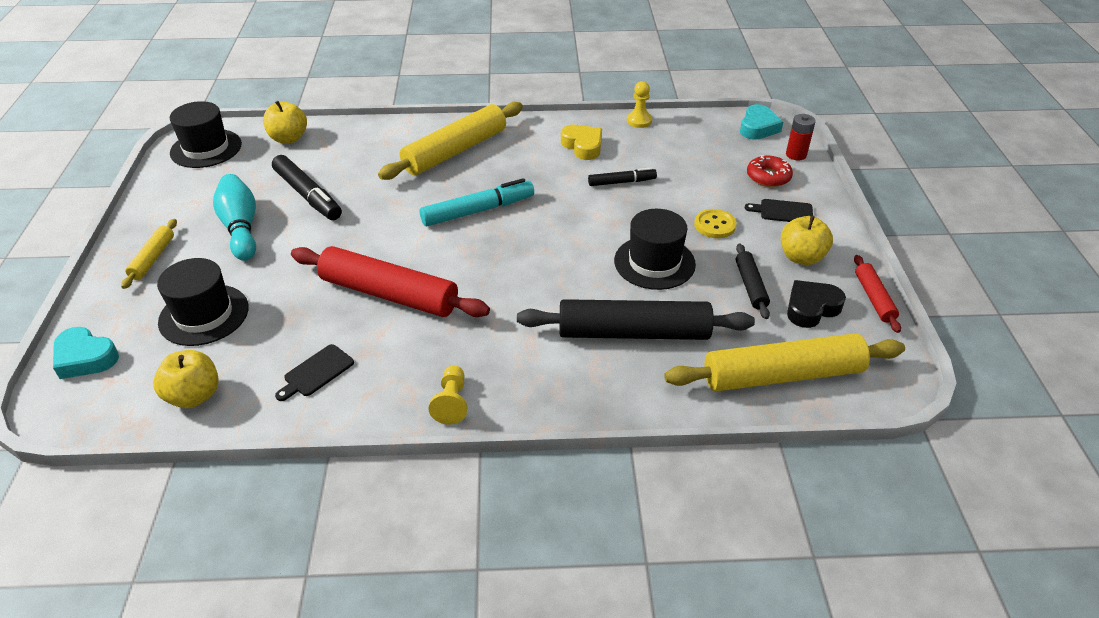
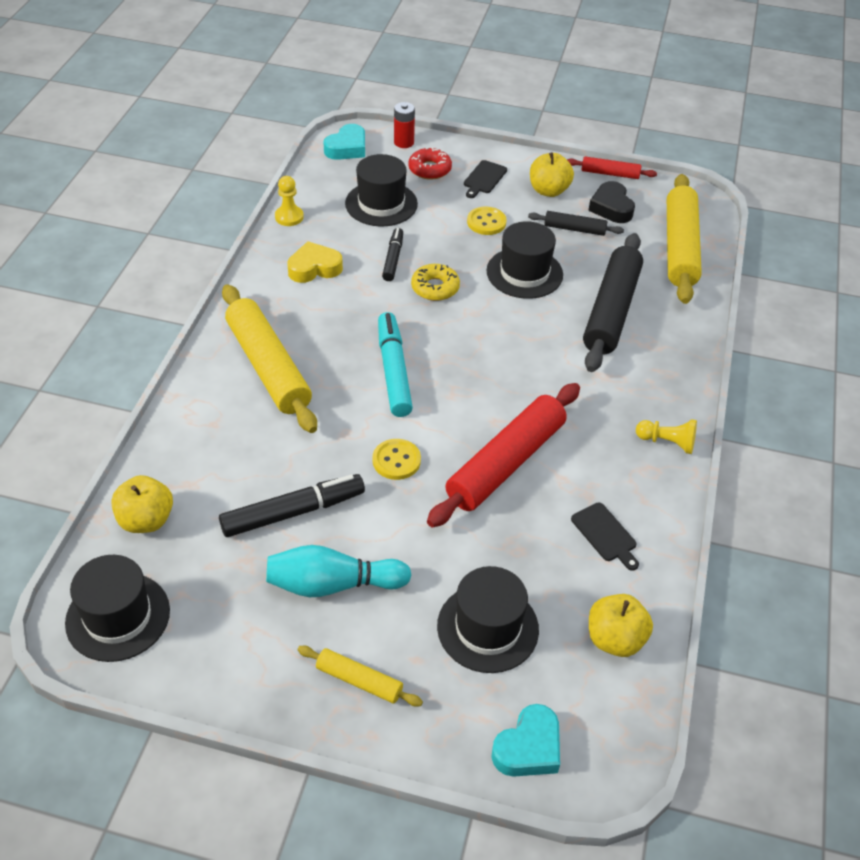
camera: 75 degrees left, 5 degrees up
(374, 233) = (396, 460): none -> yellow button
(597, 212) = (435, 288): none -> yellow donut
(693, 161) = (381, 204): none -> black hat
(758, 127) = (347, 148): turquoise heart -> turquoise heart turned 90 degrees clockwise

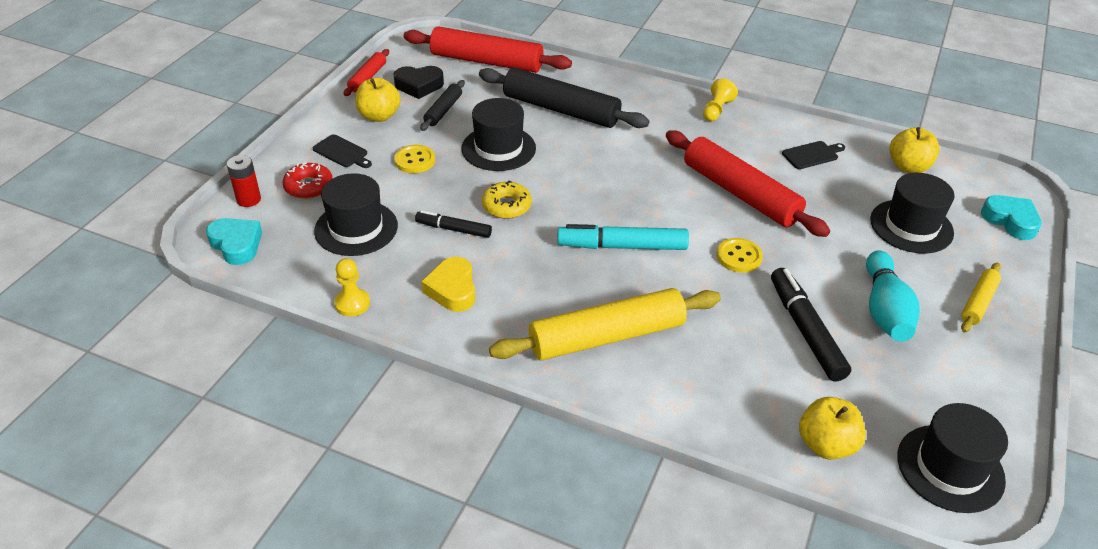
camera: 80 degrees left, 5 degrees down
(679, 247) = (486, 61): yellow rolling pin -> red rolling pin

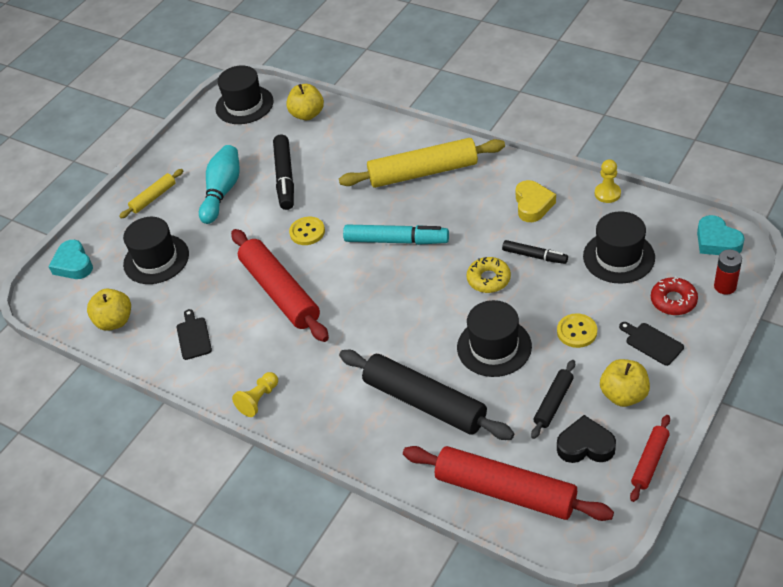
camera: 165 degrees left, 5 degrees up
(812, 155) = (193, 336): black cutting board -> black cutting board turned 90 degrees clockwise

